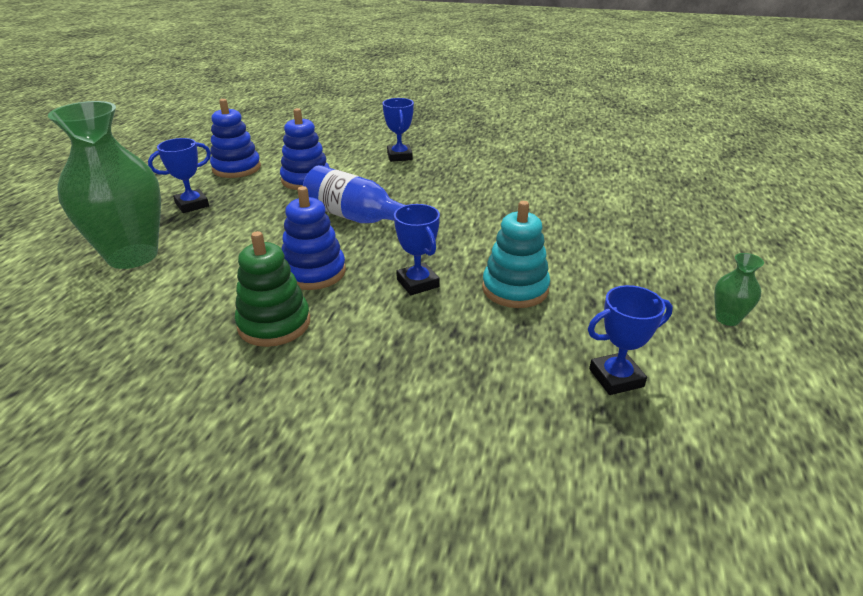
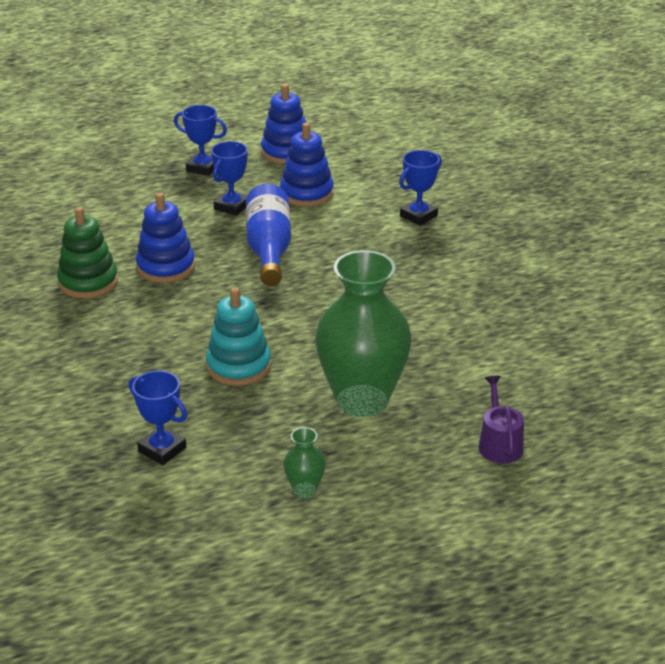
camera: 55 degrees right, 0 degrees up
(132, 256) = (109, 186): green vase -> green vase (362, 400)
(418, 283) = (199, 318): blue trophy -> blue trophy (232, 206)
(708, 221) = (499, 443): none -> purple watering can

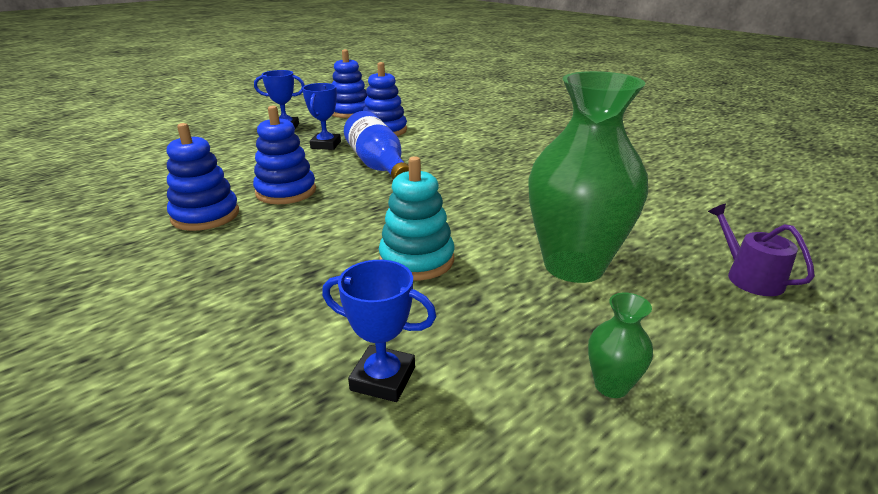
camera: 20 degrees left, 5 degrees down
(88, 282) = (205, 215): green stacking toy -> blue stacking toy
(418, 216) = (484, 131): blue trophy -> none

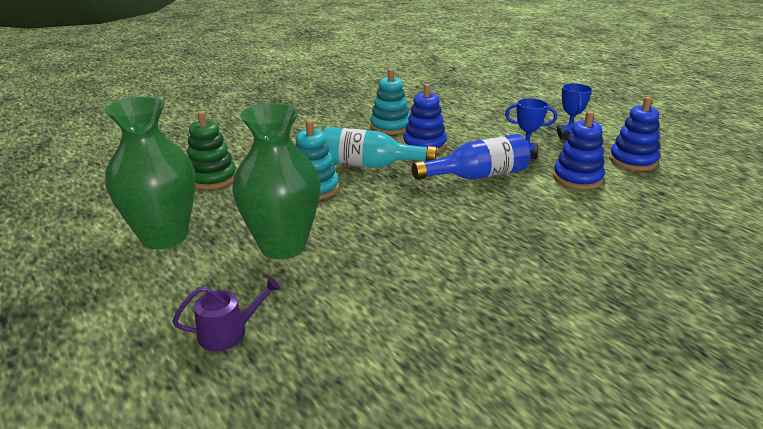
camera: 95 degrees right, 0 degrees up
(205, 215) = (390, 127): blue stacking toy -> turquoise stacking toy
(342, 224) = (369, 165): none -> turquoise bottle
(383, 378) = (212, 178): blue trophy -> green stacking toy
(611, 385) = (164, 236): green vase -> green vase, size x2.43

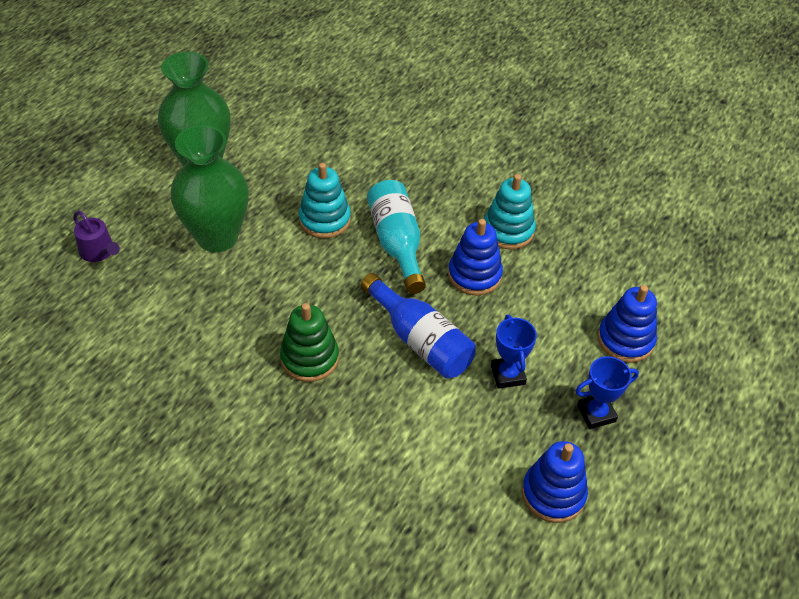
camera: 65 degrees right, 20 degrees up
(212, 178) = (309, 145): green stacking toy -> green stacking toy (309, 358)
(577, 178) = (465, 436): blue stacking toy -> blue stacking toy (625, 340)

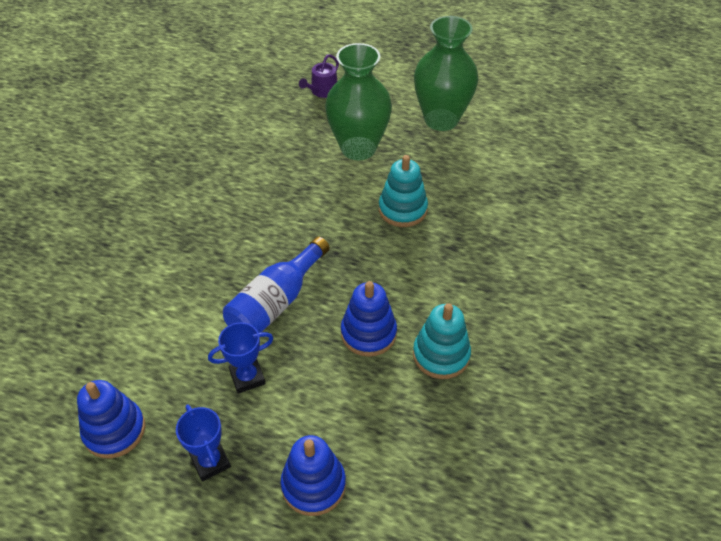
camera: 80 degrees right, 0 degrees up
(309, 358) = (242, 231): green stacking toy -> none
(397, 243) = (390, 266): turquoise bottle -> none

